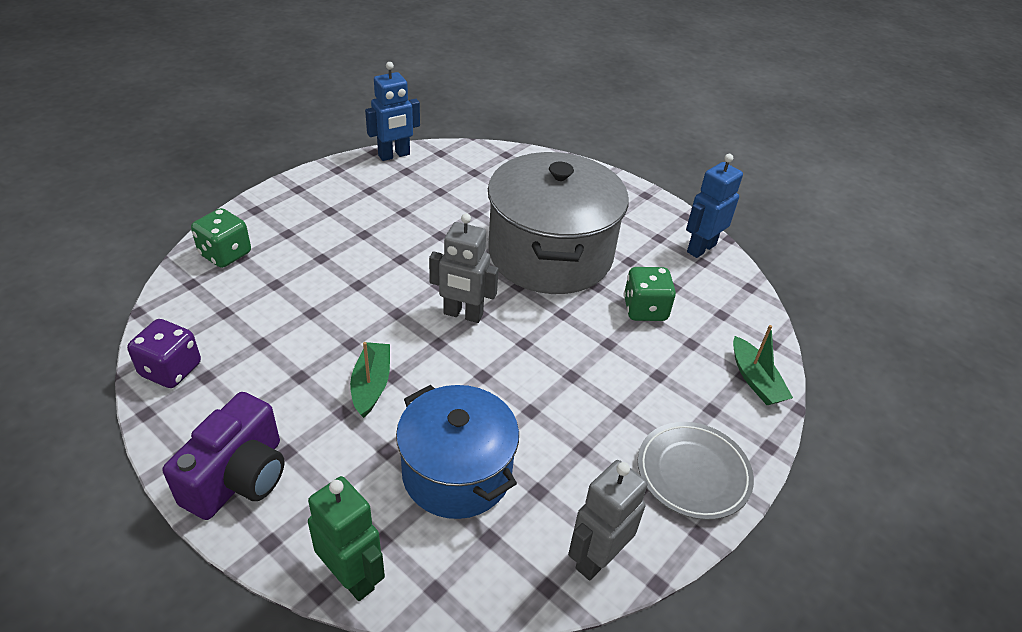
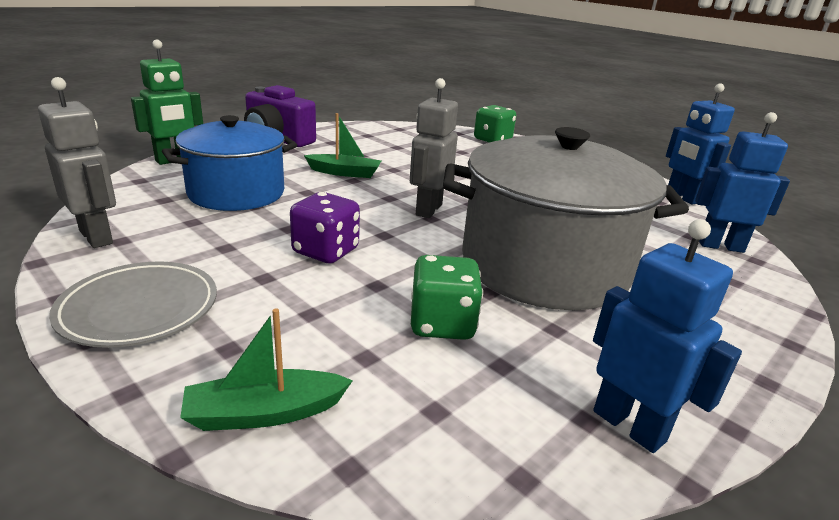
camera: 95 degrees right, 15 degrees down
(171, 370) = (375, 128): purple dice -> purple dice (326, 251)
(489, 163) = (720, 246): none -> blue robot

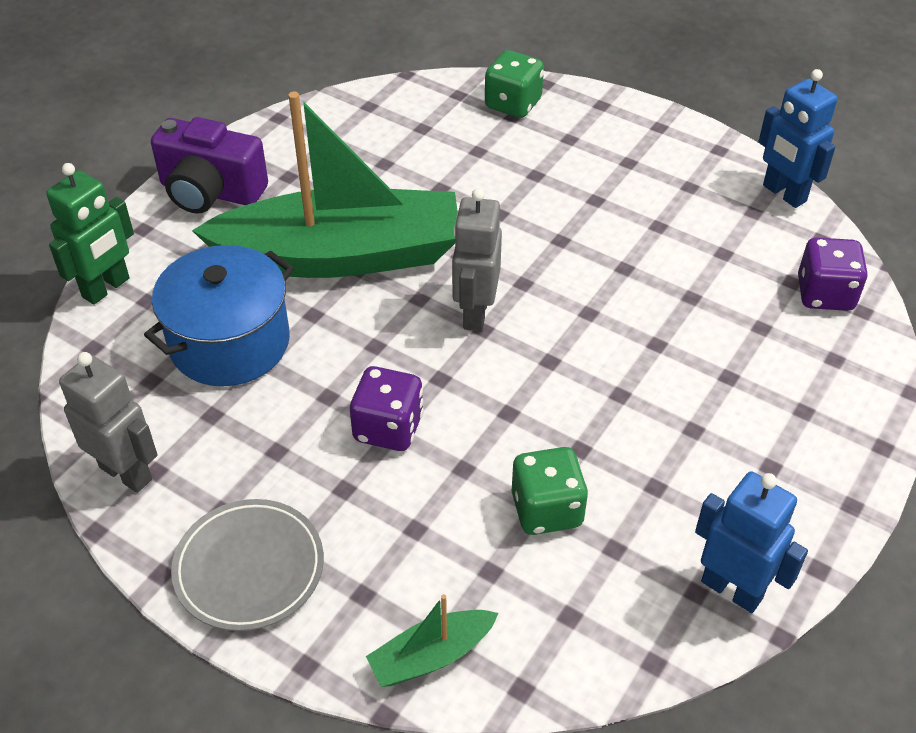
camera: 10 degrees left, 20 degrees up
(345, 173) = (341, 255): green boat -> green boat, size x2.45
(544, 266) = (631, 388): grey pot -> none
(720, 246) = (825, 294): blue robot -> purple dice

